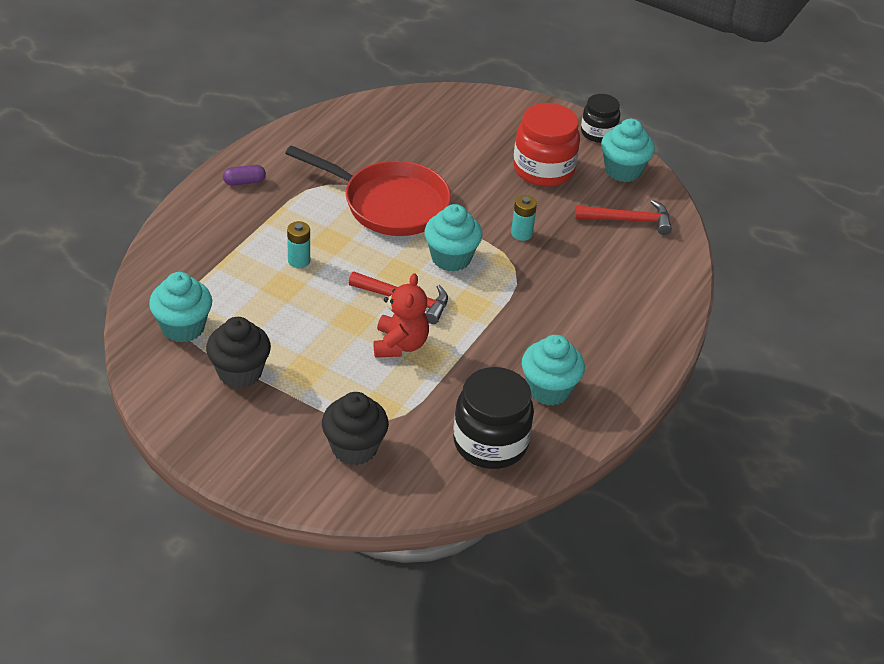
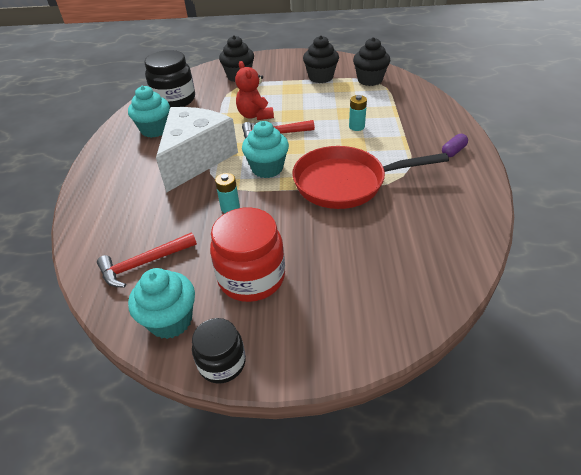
camera: 155 degrees right, 0 degrees up
(183, 327) = (370, 80): turquoise cupcake -> black cupcake
(521, 311) = (196, 159): none -> white cheese

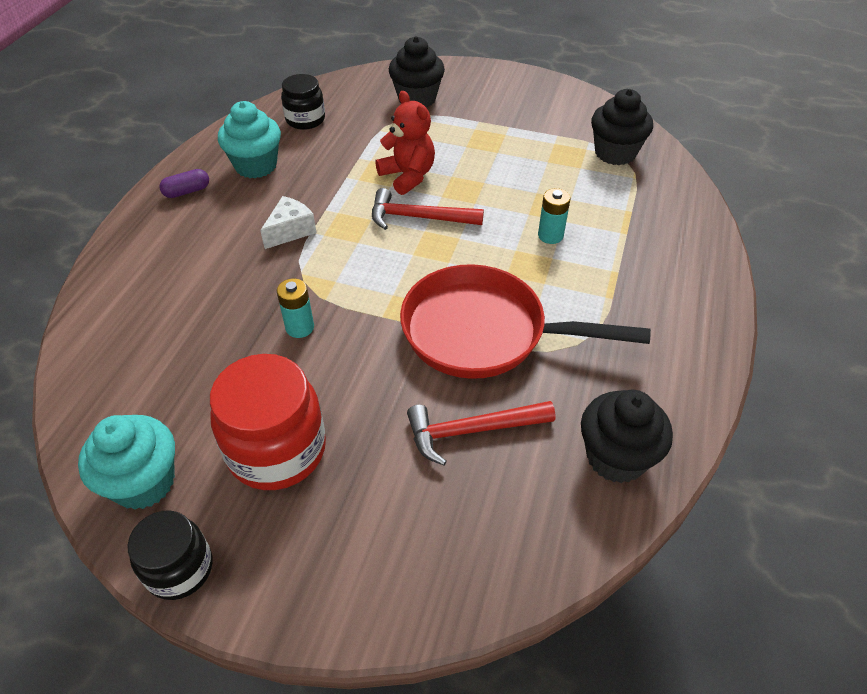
camera: 15 degrees right, 5 degrees up
(144, 263) = (148, 383): red hammer -> red hammer (472, 430)
(174, 100) = (305, 120): black jar -> black jar, size x0.61
(196, 159) = (290, 231): white cheese -> white cheese, size x0.41
(255, 115) = (408, 176): red teddy bear -> red teddy bear turned 150 degrees clockwise
(267, 168) = (382, 275): turquoise cupcake -> none
(320, 77) = (540, 129): black cupcake -> black cupcake (616, 457)
(453, 151) = (680, 321): purple capsule -> purple capsule (187, 191)

